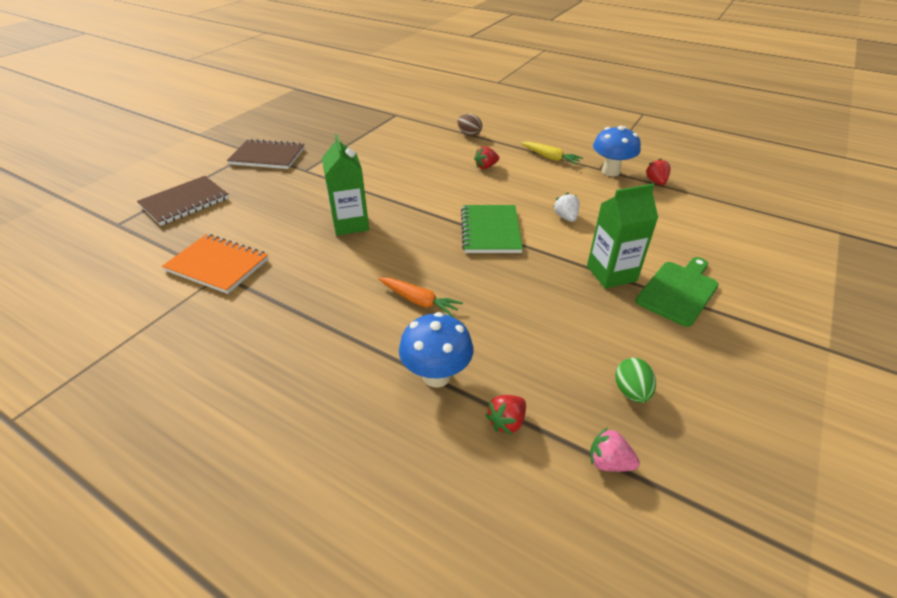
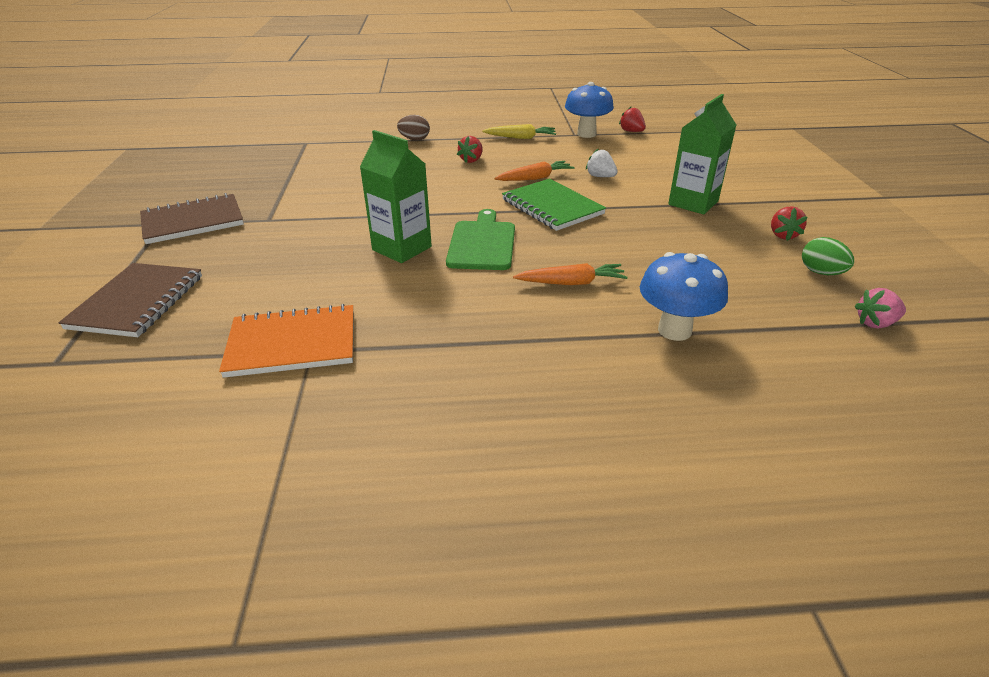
camera: 35 degrees left, 5 degrees down
(506, 422) = (775, 334): red strawberry -> red strawberry (783, 235)
(511, 200) = (535, 178): none -> orange carrot
(678, 291) = (753, 197): green cutting board -> green cutting board (482, 243)

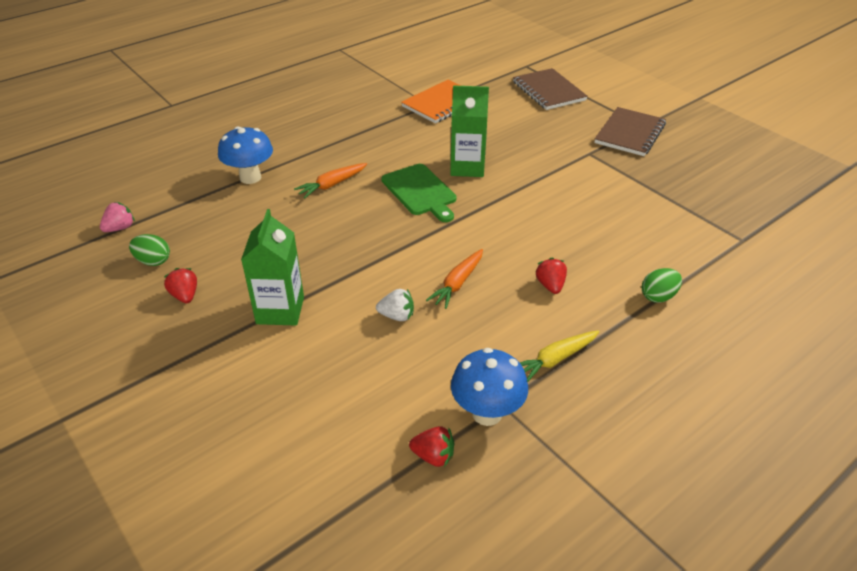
camera: 145 degrees right, 5 degrees up
(414, 139) = (658, 296): brown egg -> green egg
(552, 207) = (405, 249): green notebook -> none

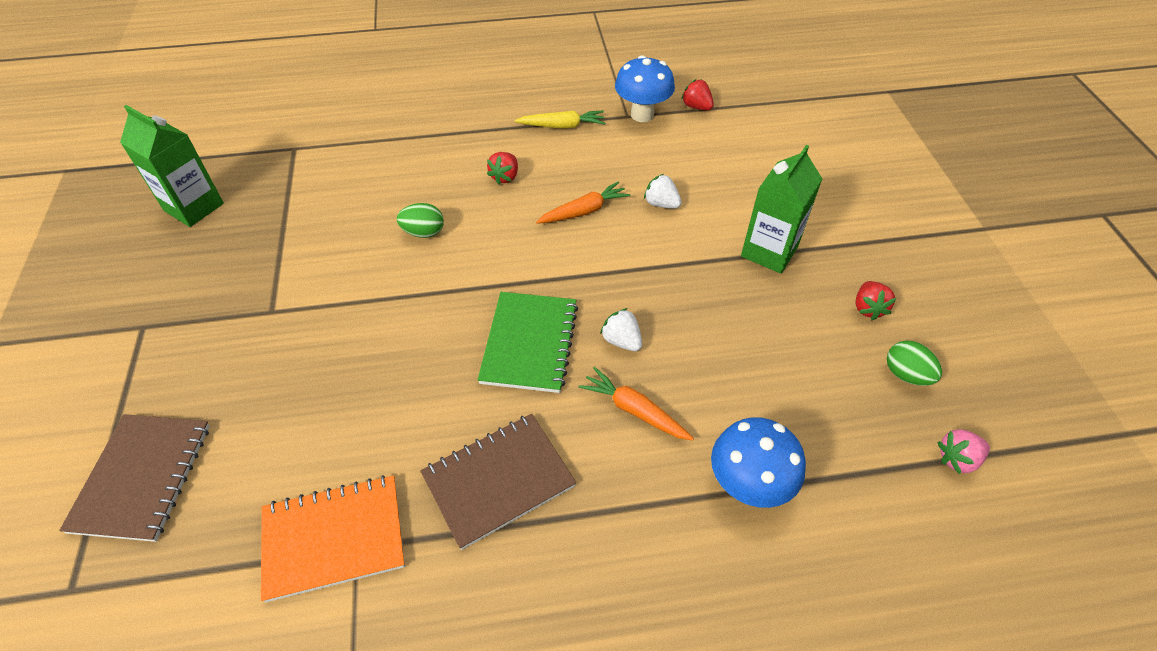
camera: 150 degrees left, 10 degrees up
(332, 185) = (634, 410): orange carrot -> orange carrot turned 135 degrees counterclockwise
(363, 212) = (621, 341): none -> white strawberry
(420, 191) = (530, 343): green cutting board -> green notebook
(467, 167) = (437, 358): green carton -> green carton (194, 207)
(630, 134) = (179, 320): brown notebook -> brown notebook (498, 480)
(658, 296) = (431, 135): green egg -> green egg (424, 232)

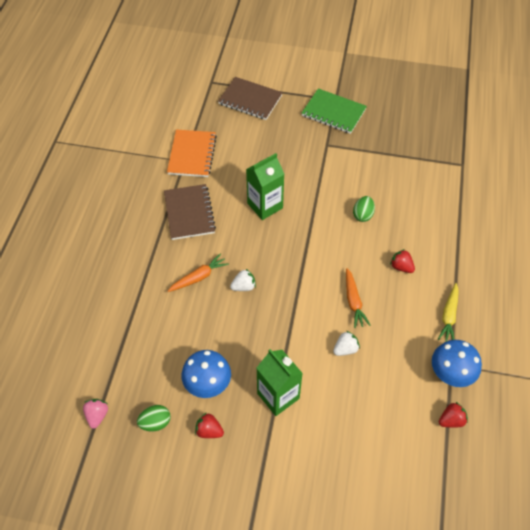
camera: 110 degrees right, 5 degrees up
(194, 207) = (419, 119): green carton -> green carton (265, 206)
(530, 343) = (260, 244): green notebook -> green notebook (333, 113)
(747, 486) = (136, 309): blue mushroom -> blue mushroom (208, 385)

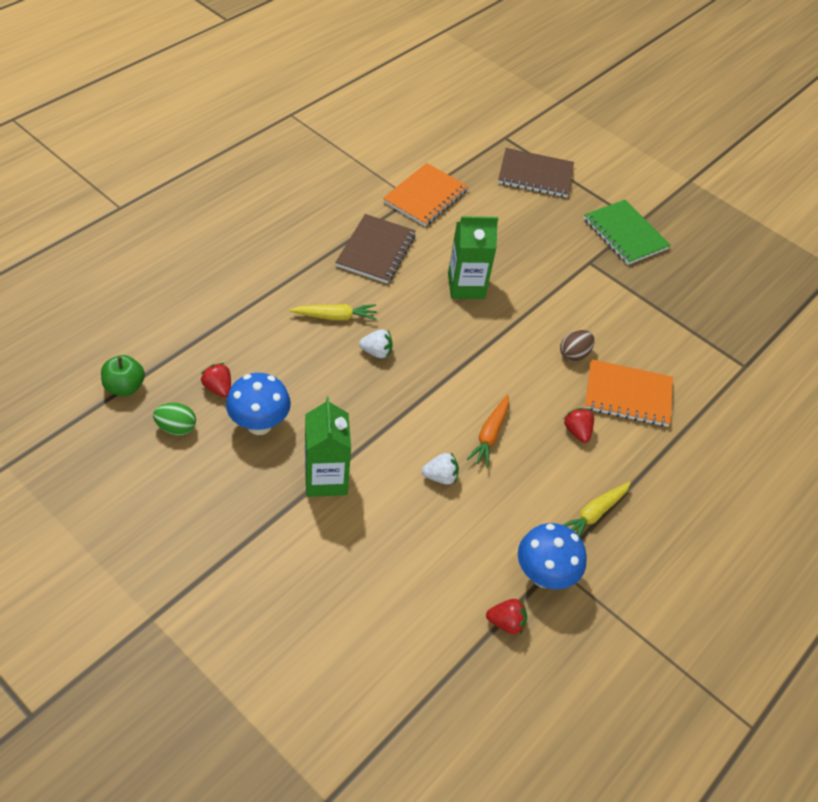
camera: 25 degrees right, 5 degrees down
(97, 415) = (125, 387): pink strawberry -> green apple
(199, 277) = (335, 317): orange carrot -> yellow carrot
(209, 431) = (224, 468): red strawberry -> red strawberry (218, 388)
(250, 100) = (535, 175): brown notebook -> brown notebook turned 45 degrees counterclockwise
(362, 215) = (574, 354): green egg -> brown egg
(412, 224) = (627, 395): none -> orange notebook

